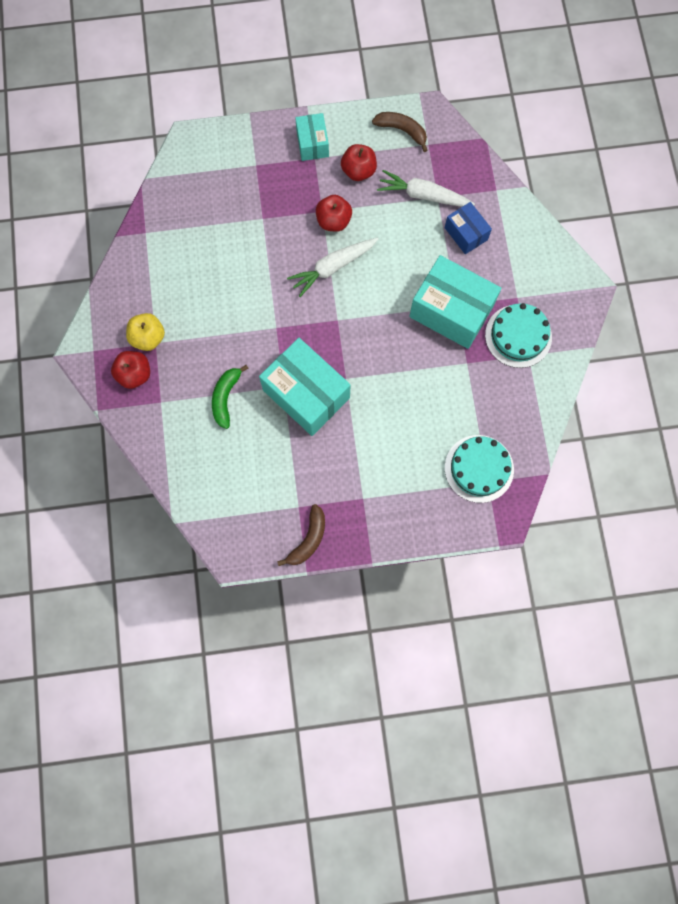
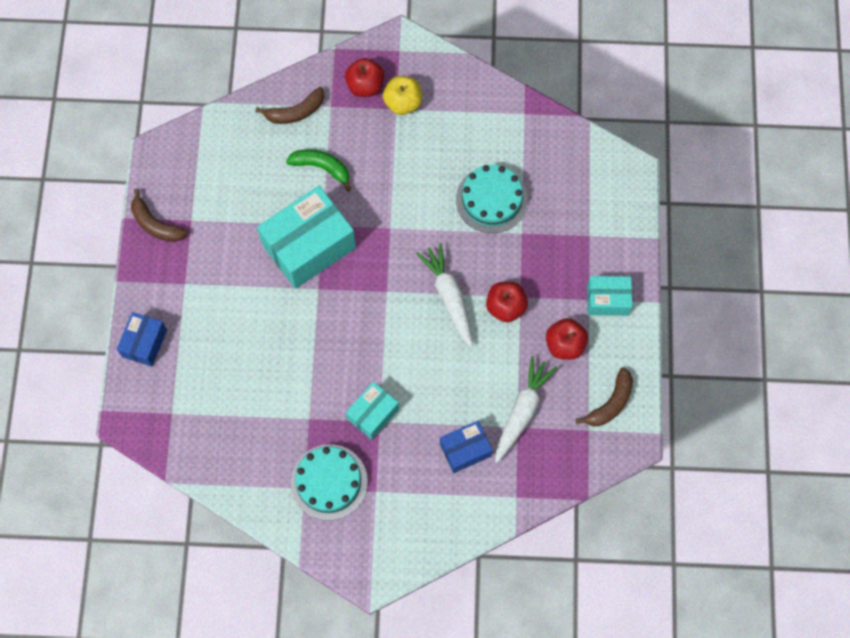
camera: 100 degrees right, 5 degrees down
(171, 433) = (296, 112): none -> brown banana
(428, 521) = (144, 343): none -> blue box
(451, 311) = (373, 414): turquoise box -> turquoise box, size x0.54
(479, 468) = (188, 407): turquoise cake -> turquoise cake (491, 199)

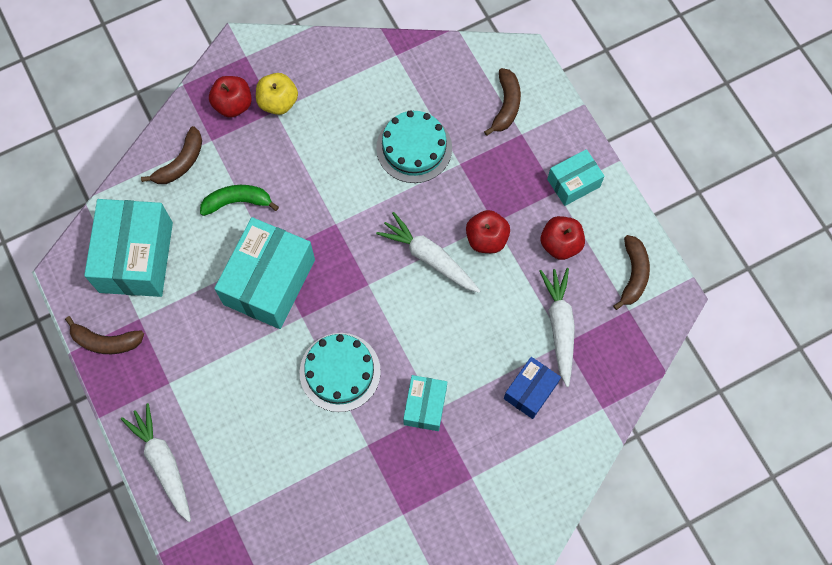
camera: 30 degrees left, 0 degrees up
(144, 343) = (163, 462): blue box -> white carrot
(217, 170) = (136, 257): none -> turquoise box
(329, 482) = (422, 494): turquoise cake -> turquoise cake (340, 372)
(591, 204) = (506, 105): none -> brown banana

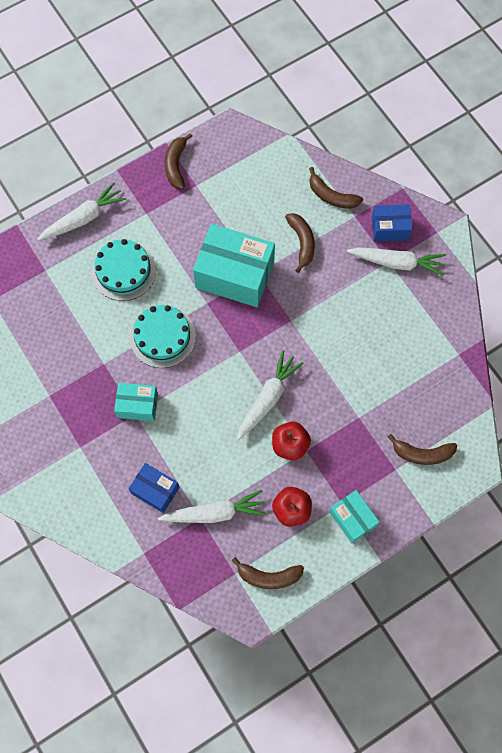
camera: 85 degrees right, 0 degrees up
(136, 257) = (246, 176): turquoise box -> none
(233, 104) = (389, 228): red apple -> blue box
(237, 202) = (302, 242): green banana -> brown banana
(278, 102) = (397, 263): yellow apple -> white carrot
(414, 148) = (369, 377): turquoise cake -> turquoise cake (123, 271)

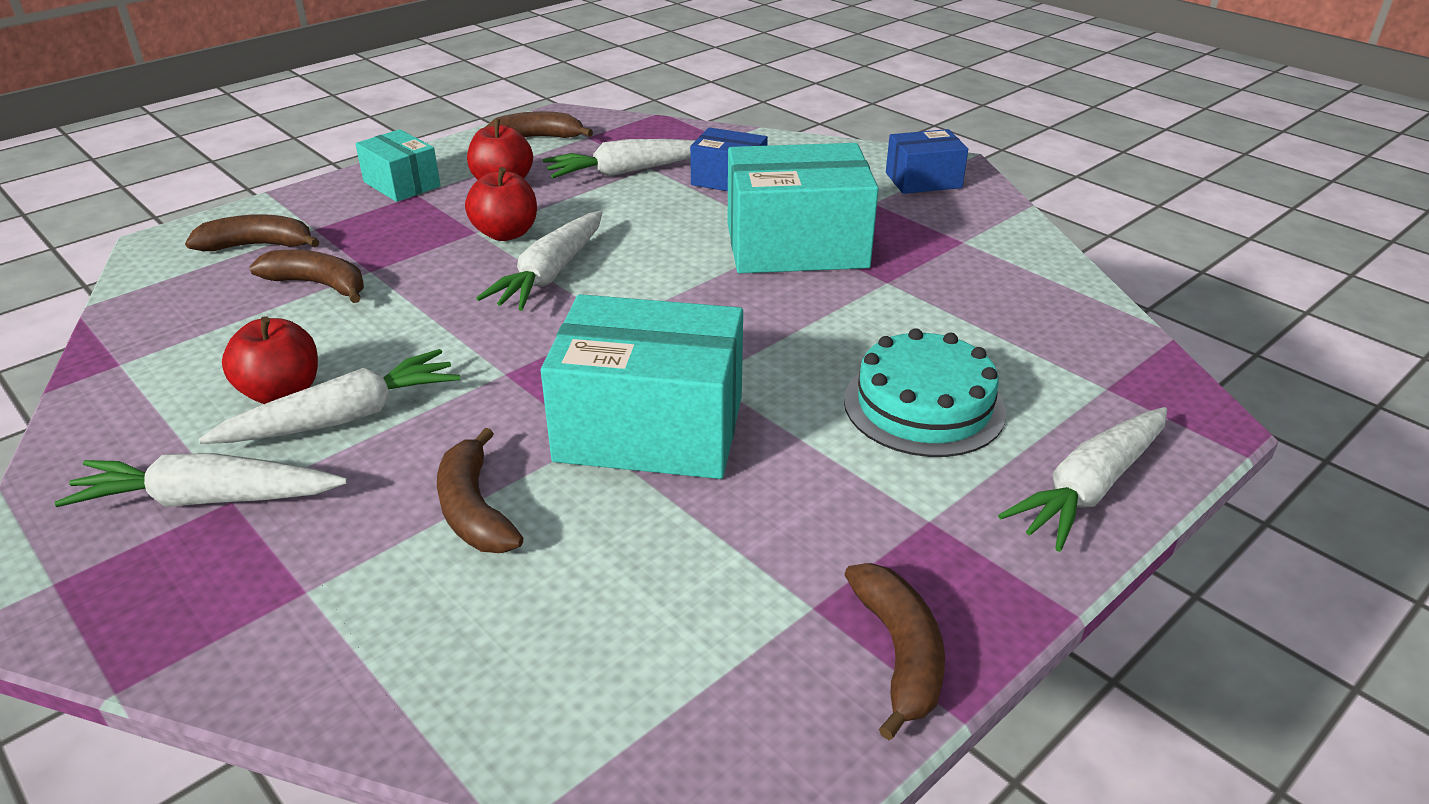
camera: 170 degrees right, 35 degrees down
(137, 405) = (796, 246): turquoise box -> turquoise box, size x1.85
(162, 336) = (786, 323): turquoise cake -> none
(331, 196) = (372, 634): brown banana -> brown banana (318, 285)
(355, 301) = (345, 417): none -> white carrot
(383, 321) = (281, 393): none -> red apple
(389, 228) = (202, 574): blue box -> blue box (923, 180)

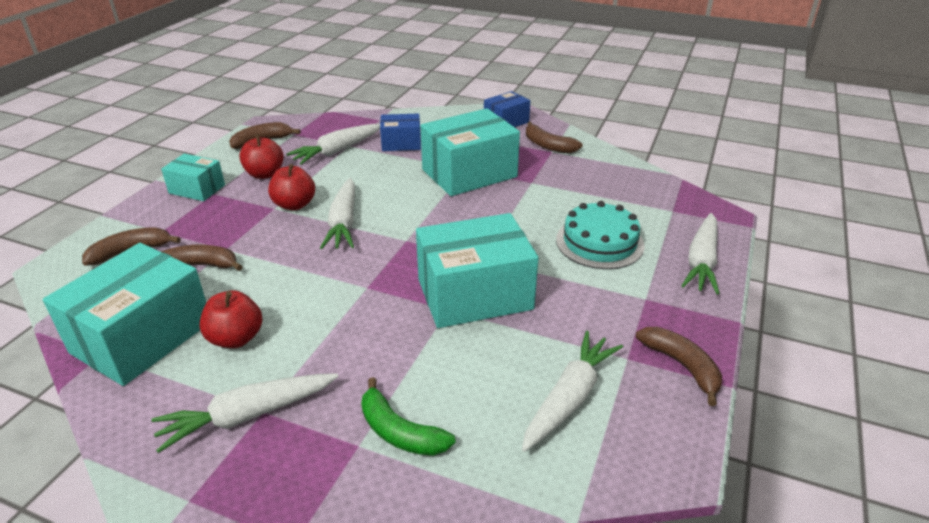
camera: 25 degrees left, 0 degrees up
(179, 357) = (142, 337): none -> turquoise box
(345, 417) = (291, 341): white carrot -> white carrot (570, 397)
(373, 593) = (399, 432): none -> green banana
(474, 510) = (416, 368): brown banana -> brown banana (548, 146)

